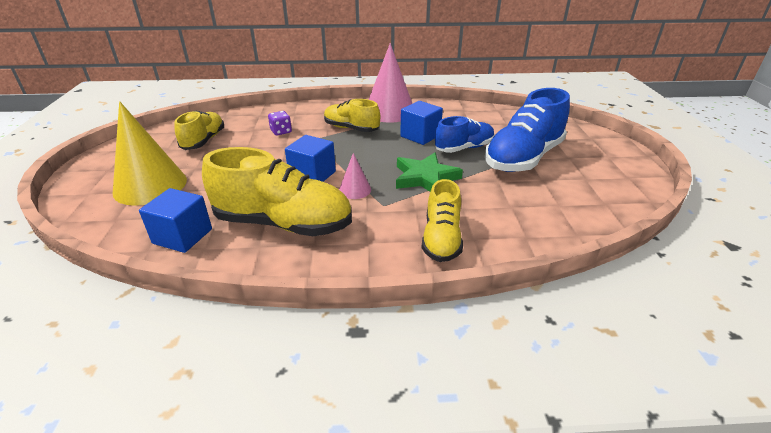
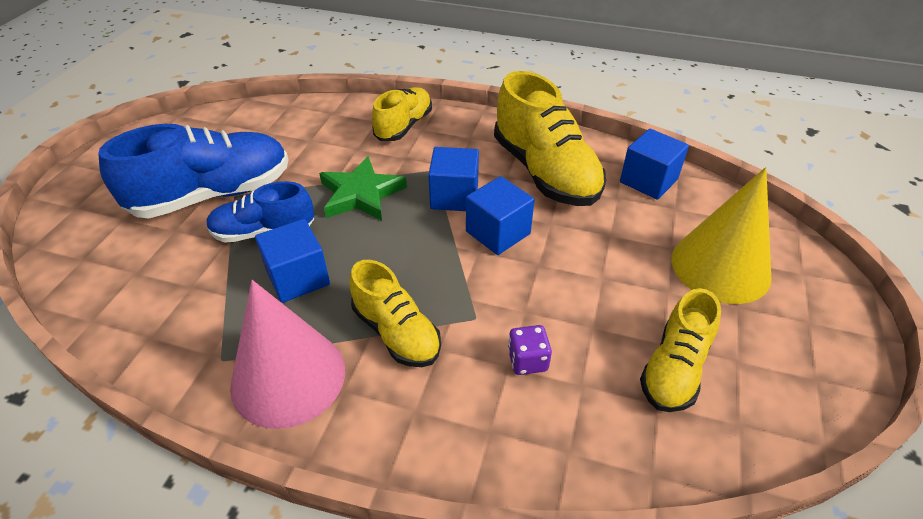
camera: 160 degrees left, 10 degrees up
(283, 223) = (545, 172): yellow shoe -> yellow shoe turned 150 degrees counterclockwise
(355, 190) = (454, 196): pink cone -> blue cube

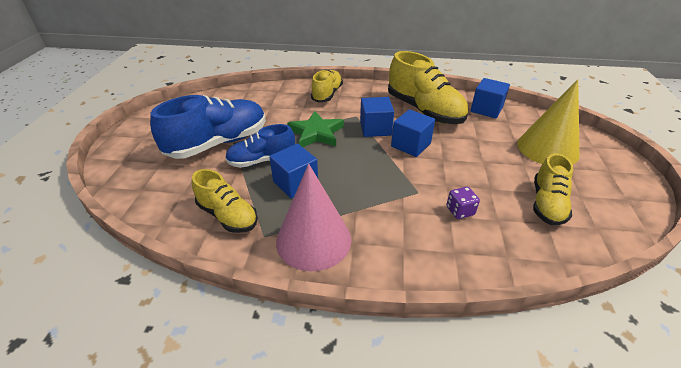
camera: 10 degrees left, 5 degrees down
(396, 332) = (372, 206): yellow shoe -> yellow shoe (228, 216)

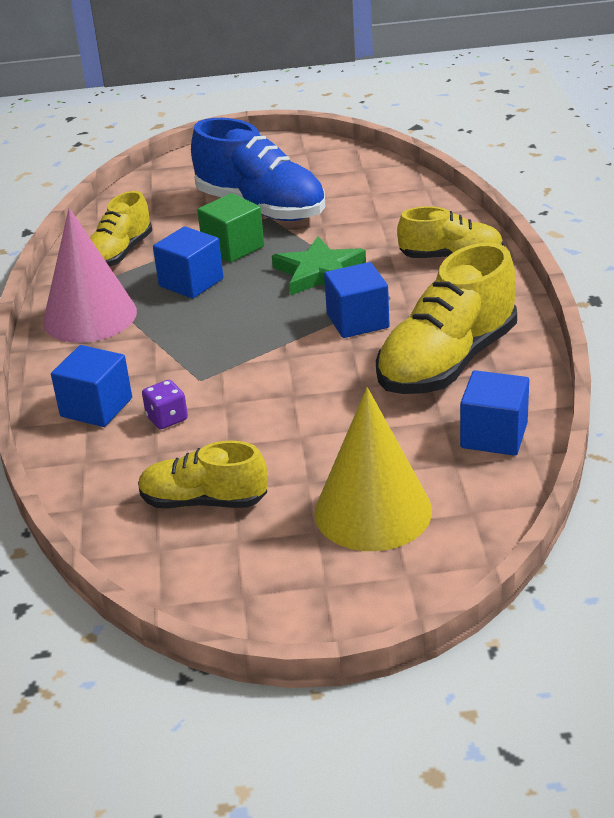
camera: 80 degrees right, 5 degrees down
(262, 160) = (233, 247): blue shoe -> green cube
(410, 145) = (321, 360): blue cube -> blue cube (96, 407)

